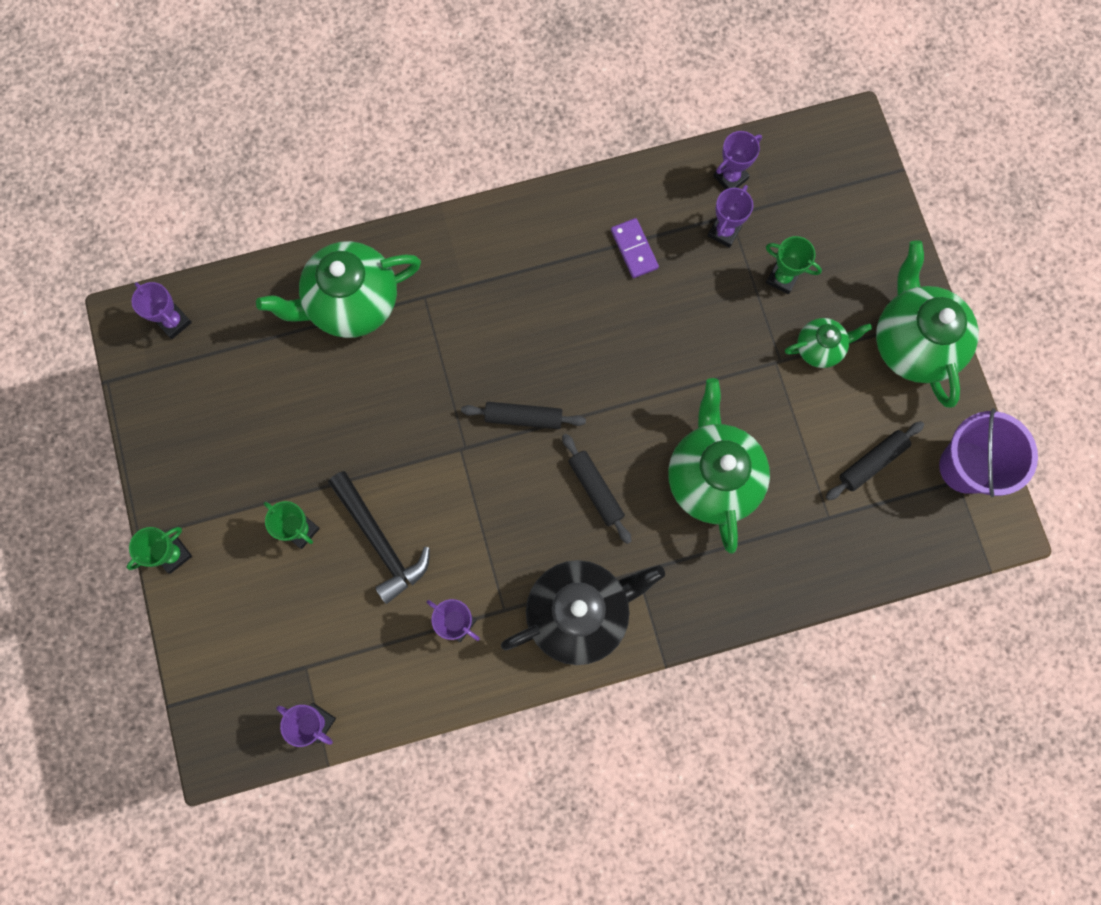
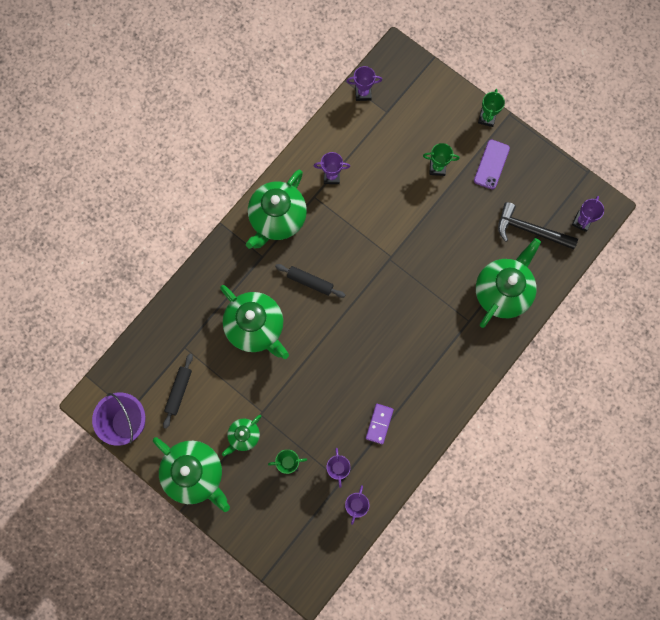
camera: 145 degrees right, 0 degrees up
(174, 322) = (582, 221): purple trophy -> purple trophy turned 75 degrees counterclockwise
(224, 482) = (491, 164): none -> purple phone
(380, 541) = (396, 188): black hammer -> black hammer (530, 230)
(523, 418) = (371, 293): black rolling pin -> none
(579, 612) = (277, 219): black teapot -> green teapot
(634, 249) = (379, 424): purple domino -> purple domino turned 75 degrees clockwise

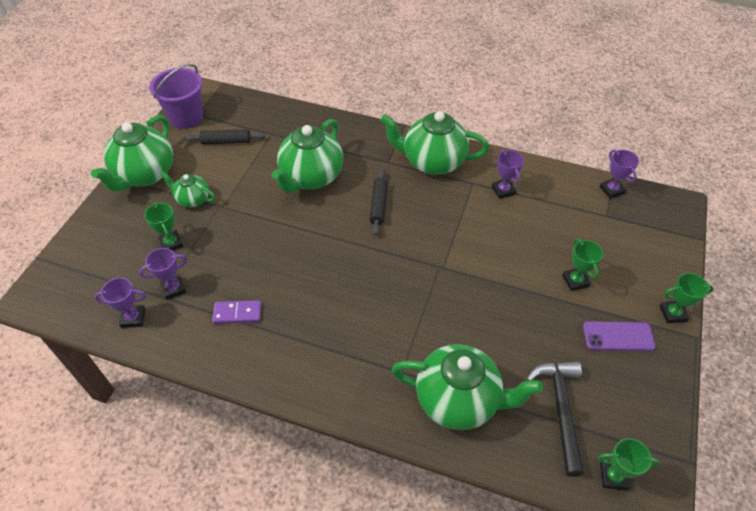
camera: 70 degrees right, 25 degrees down
(582, 221) = (613, 476): purple trophy -> green trophy

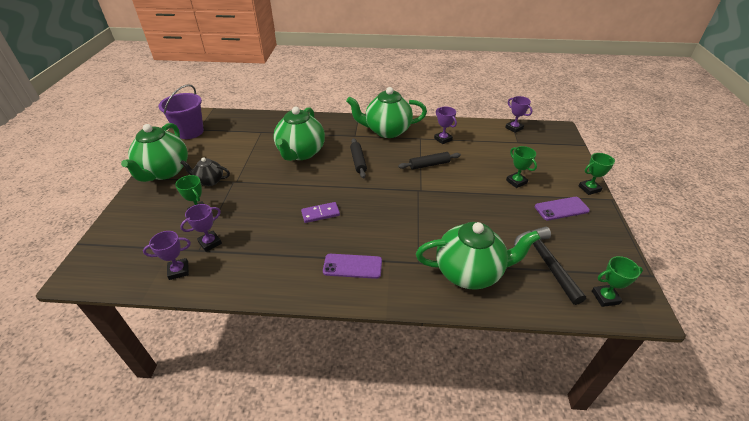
camera: 15 degrees left, 10 degrees down
(192, 199) = (209, 181): green teapot -> black teapot
(226, 141) = (227, 141): black rolling pin -> black rolling pin (429, 165)
(237, 313) = (270, 249): purple domino -> purple domino (320, 214)
(323, 358) = (352, 266): none -> purple phone

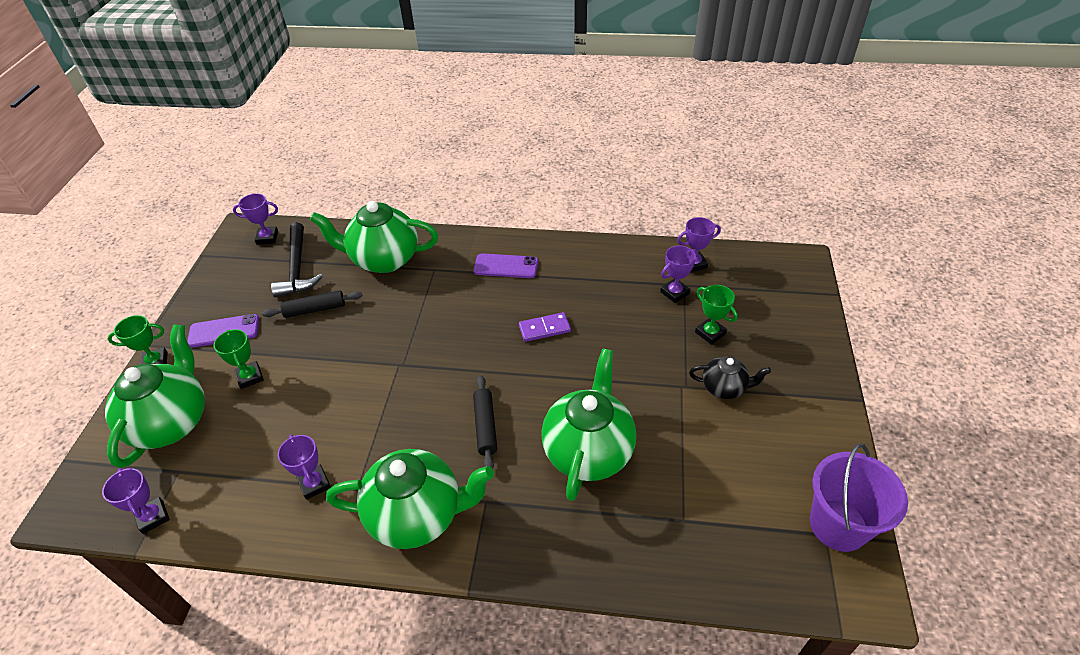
camera: 175 degrees left, 5 degrees up
(164, 172) = (812, 409): green teapot -> green teapot (172, 422)
(429, 165) = (367, 415): black rolling pin -> black rolling pin (315, 309)
(605, 297) = (267, 238): green trophy -> purple trophy

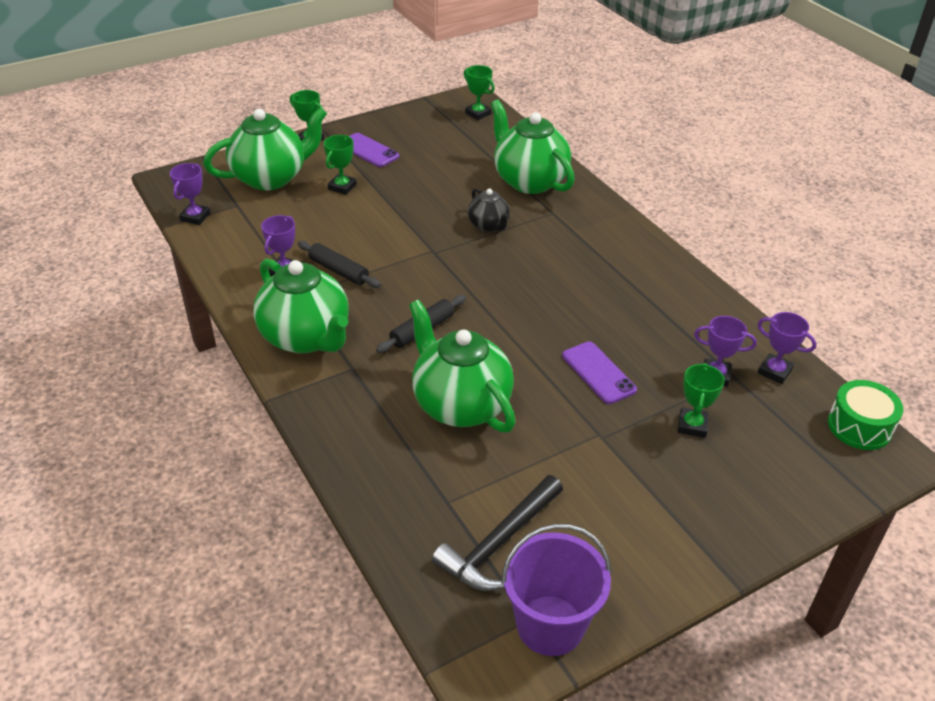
camera: 50 degrees right, 5 degrees down
(267, 238) = (478, 113): purple trophy -> green trophy
(297, 268) = (466, 145): black hammer -> black hammer (499, 543)
(315, 309) = (436, 178): black rolling pin -> black rolling pin (339, 271)
(506, 266) = (608, 250): purple phone -> purple phone (598, 373)
(544, 328) = (564, 311): purple domino -> none
(588, 450) = (460, 404): green teapot -> green teapot turned 105 degrees counterclockwise
(724, 388) = (631, 467): black teapot -> black teapot (489, 226)
(767, 259) = (859, 426): none -> green drum

